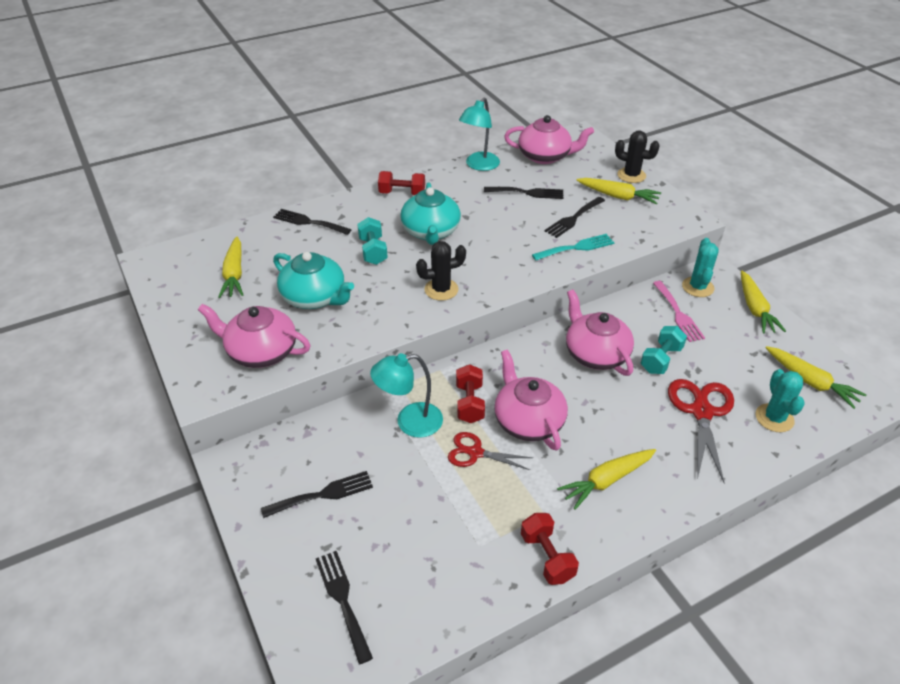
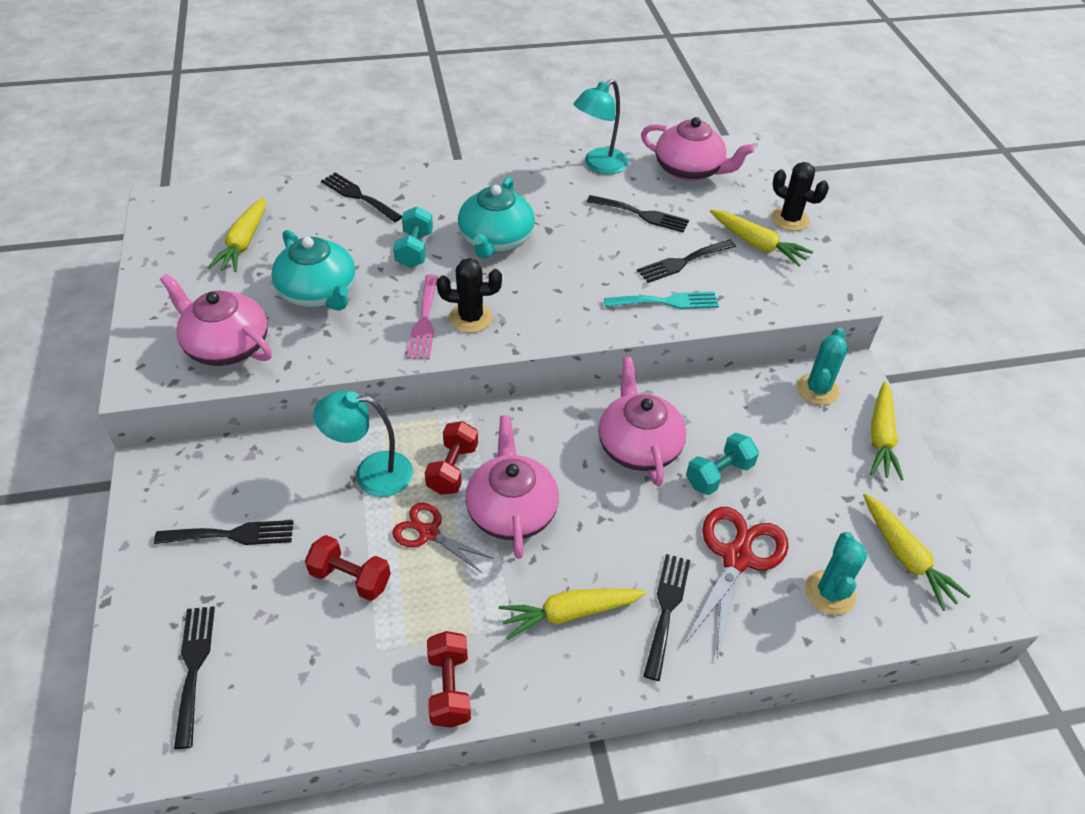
camera: 15 degrees right, 5 degrees up
(402, 193) = (486, 182): red dumbbell -> red dumbbell (350, 578)
(672, 459) = (666, 609): none -> black fork
(678, 314) = (773, 419): pink fork -> pink fork (424, 321)

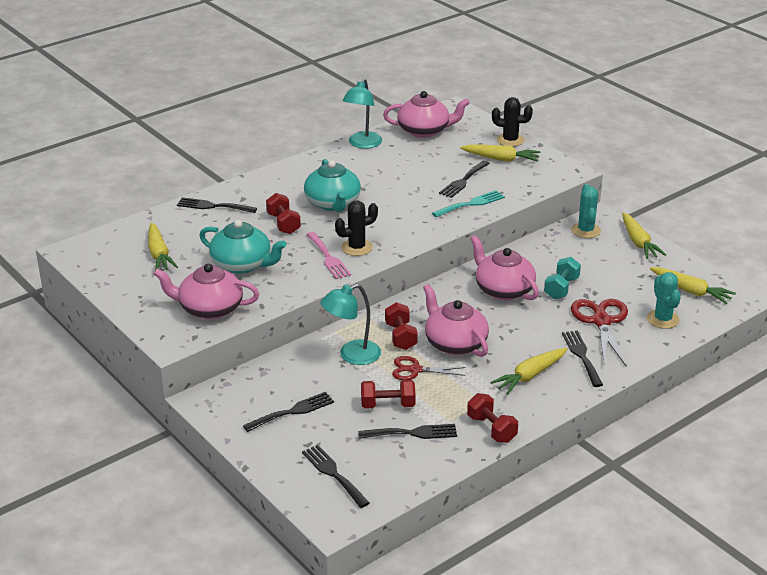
camera: 25 degrees left, 15 degrees down
(414, 250) = (283, 224): turquoise dumbbell -> red dumbbell
(642, 215) = (415, 163): black fork -> black fork (413, 433)

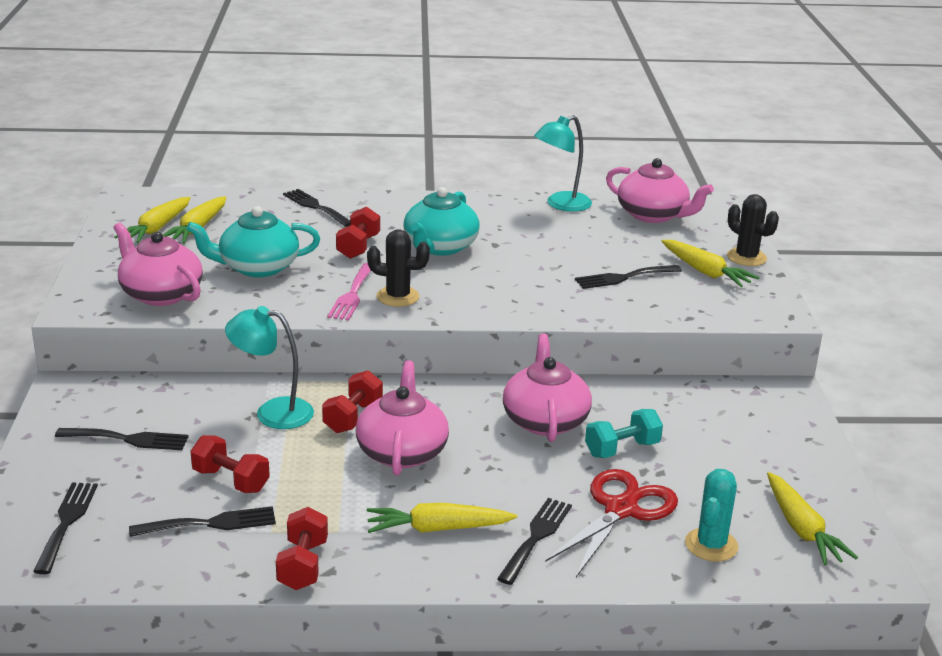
camera: 35 degrees right, 5 degrees down
(242, 264) = (257, 267): turquoise teapot -> turquoise teapot turned 105 degrees clockwise
(413, 433) = (211, 523): black fork -> black fork turned 45 degrees counterclockwise
(415, 370) = (316, 458): red scissors -> none
(471, 204) = (598, 303): turquoise fork -> none
(585, 230) = (747, 399): turquoise cactus -> none
(638, 242) = (804, 440): yellow carrot -> yellow carrot (157, 229)

